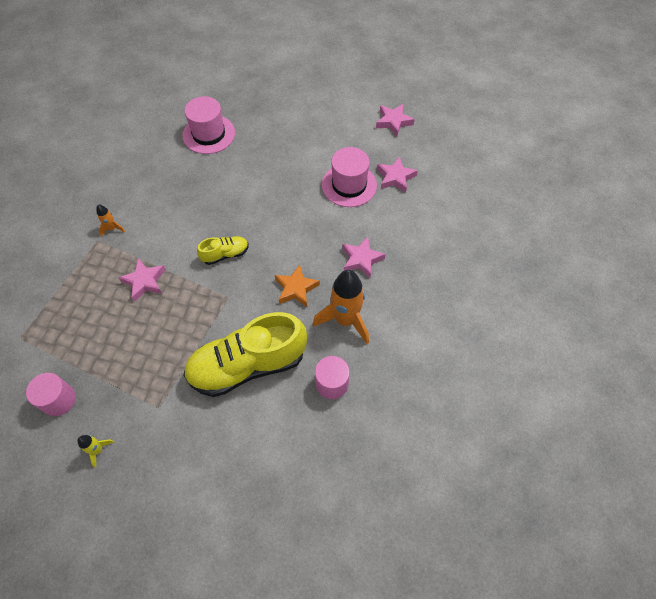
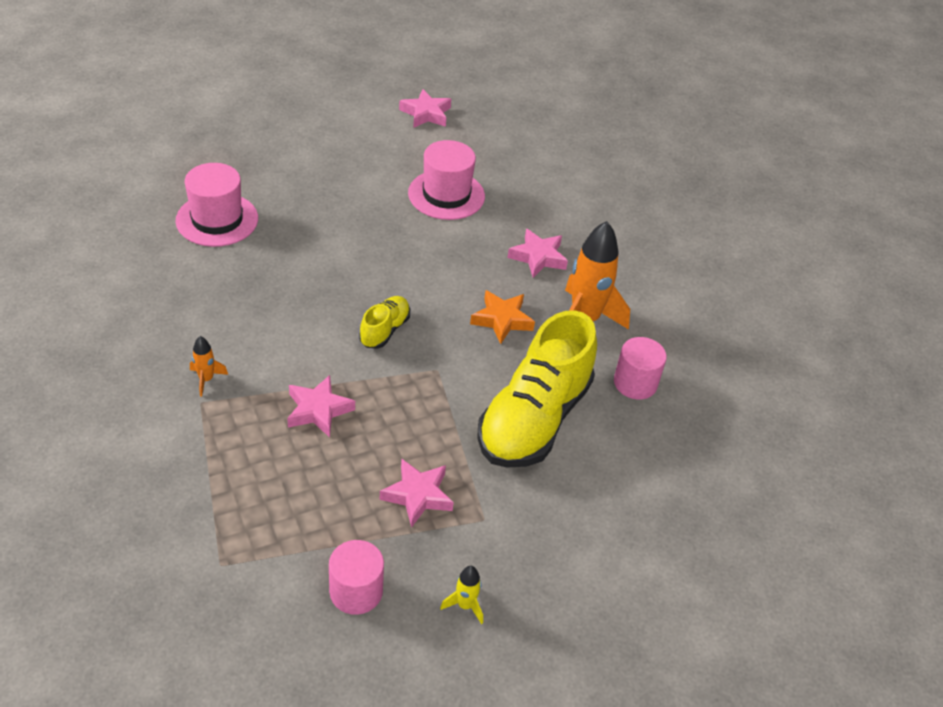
camera: 45 degrees left, 15 degrees down
(395, 177) = (487, 165): pink star -> pink star (418, 495)

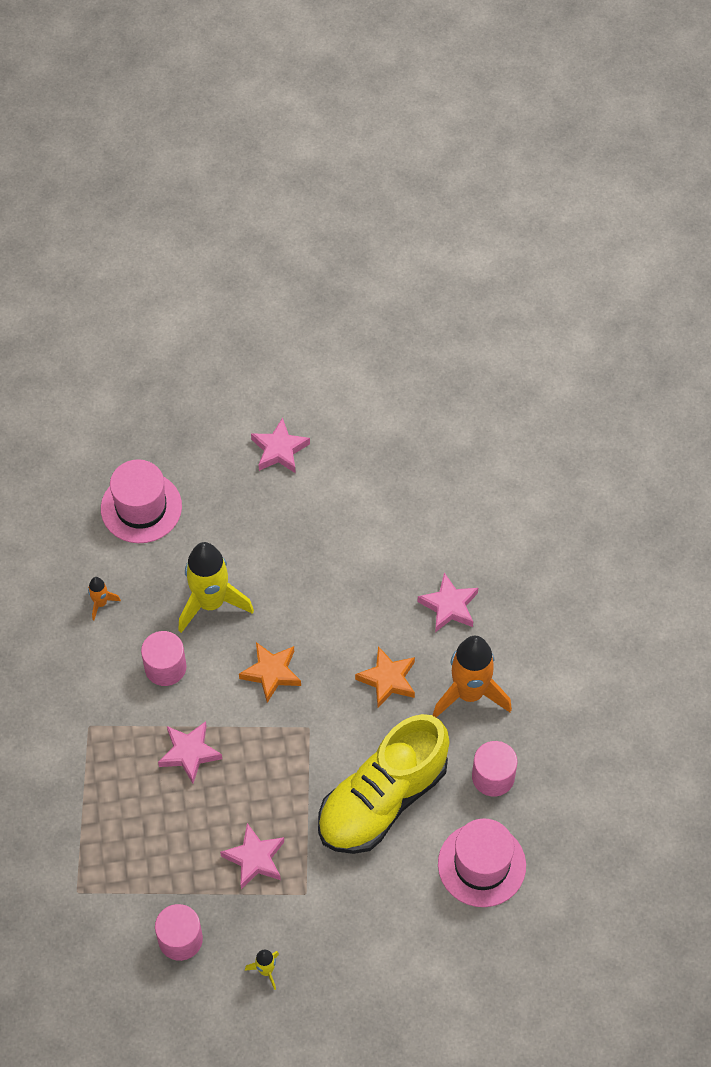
camera: 20 degrees right, 15 degrees up
(206, 379) = (97, 702): orange rocket -> orange rocket (101, 603)
(273, 340) = (165, 667): none -> pink cylinder
(306, 283) = (211, 603): none -> yellow rocket
(385, 330) = (271, 673): yellow shoe -> orange star
(426, 114) = (390, 384): pink star -> pink star (279, 450)
(446, 195) = (379, 507): pink hat -> pink hat (481, 865)

